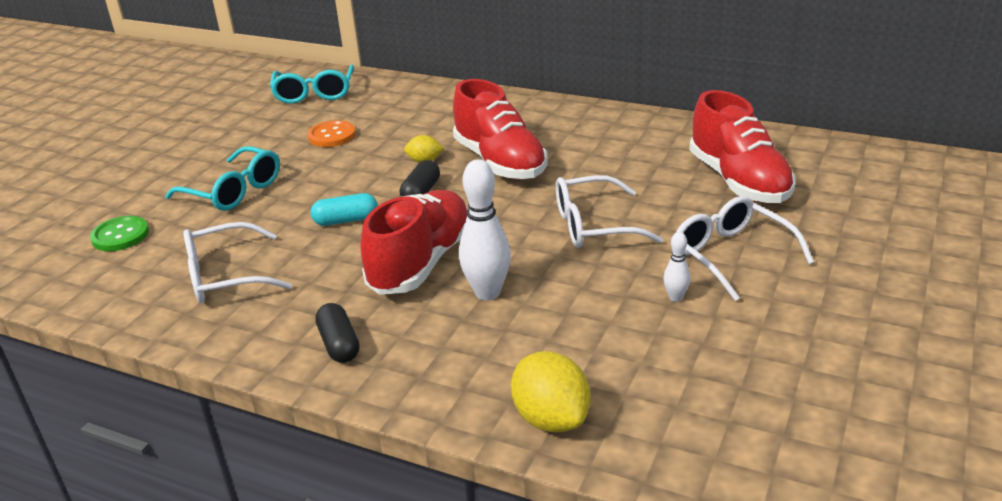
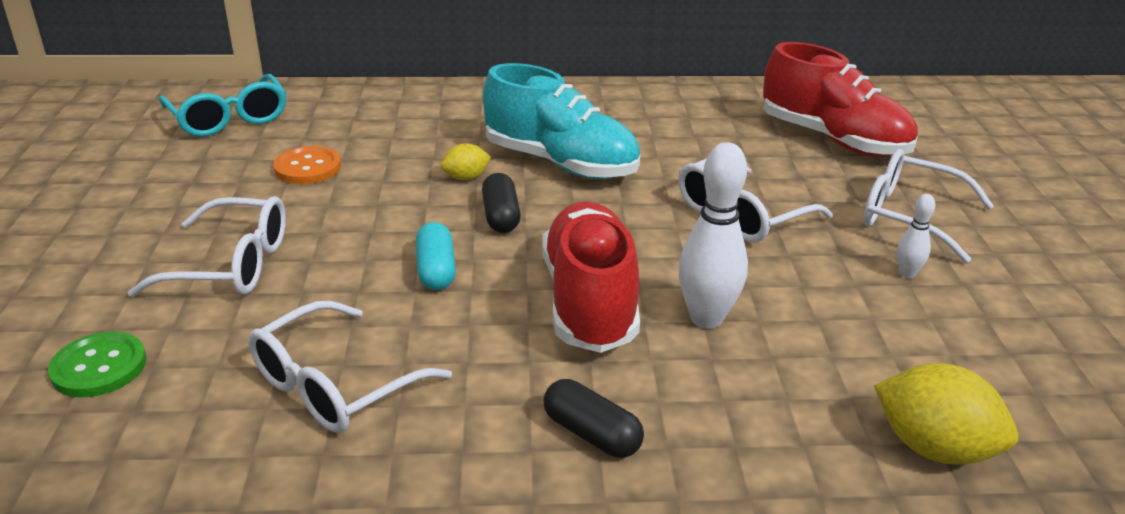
camera: 30 degrees left, 0 degrees up
(233, 191) = (230, 265): turquoise glasses -> white glasses
(346, 220) = (436, 270): turquoise capsule -> turquoise capsule turned 60 degrees counterclockwise
(500, 162) = (560, 163): red shoe -> turquoise shoe

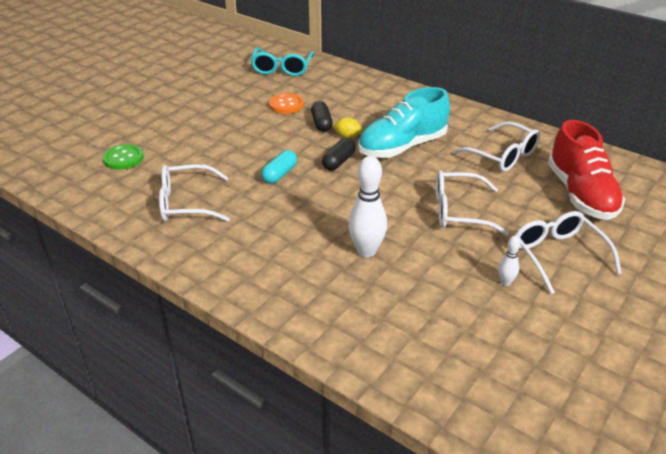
camera: 40 degrees right, 5 degrees up
(230, 265) = (207, 137): white glasses -> white glasses (502, 155)
(560, 163) = (402, 147): turquoise shoe -> turquoise shoe turned 75 degrees clockwise
(589, 301) = (325, 218): red shoe -> none
(592, 434) = (251, 271): black capsule -> black capsule (321, 124)
(934, 448) = (387, 361): yellow lemon -> none

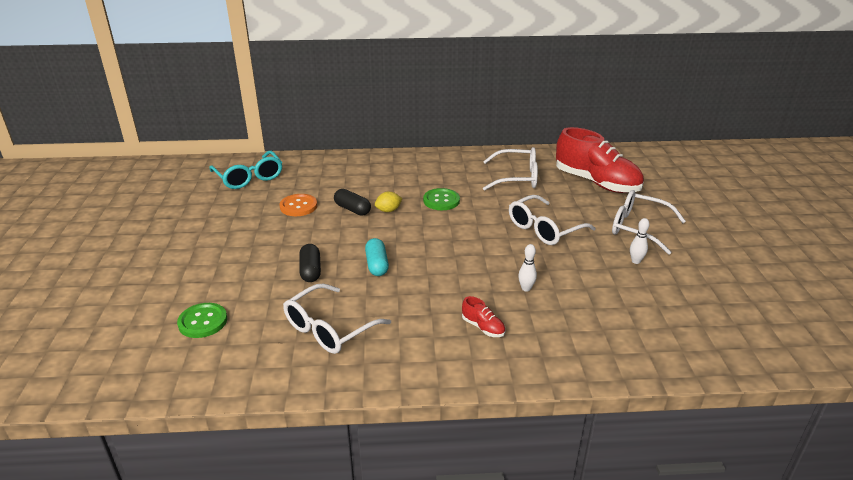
camera: 40 degrees left, 5 degrees down
(288, 261) = (483, 327): none -> red shoe
(338, 162) = (410, 233): black capsule -> black capsule (310, 270)
(366, 251) = (526, 288): white bowling pin -> white bowling pin, size x0.50
(402, 147) = (441, 200): turquoise shoe -> green button

